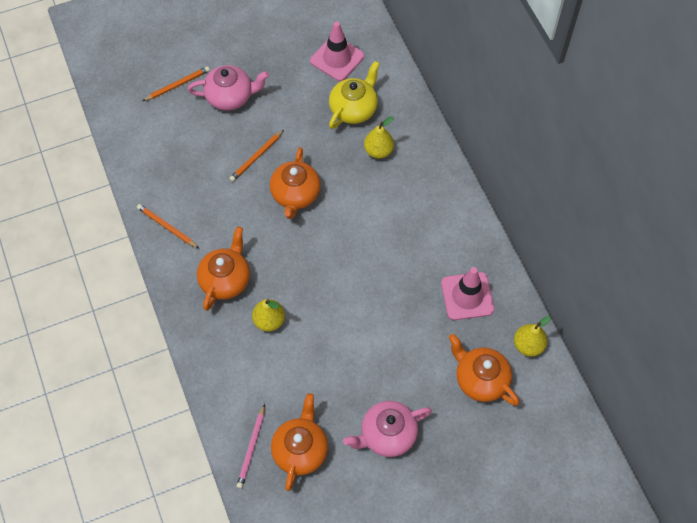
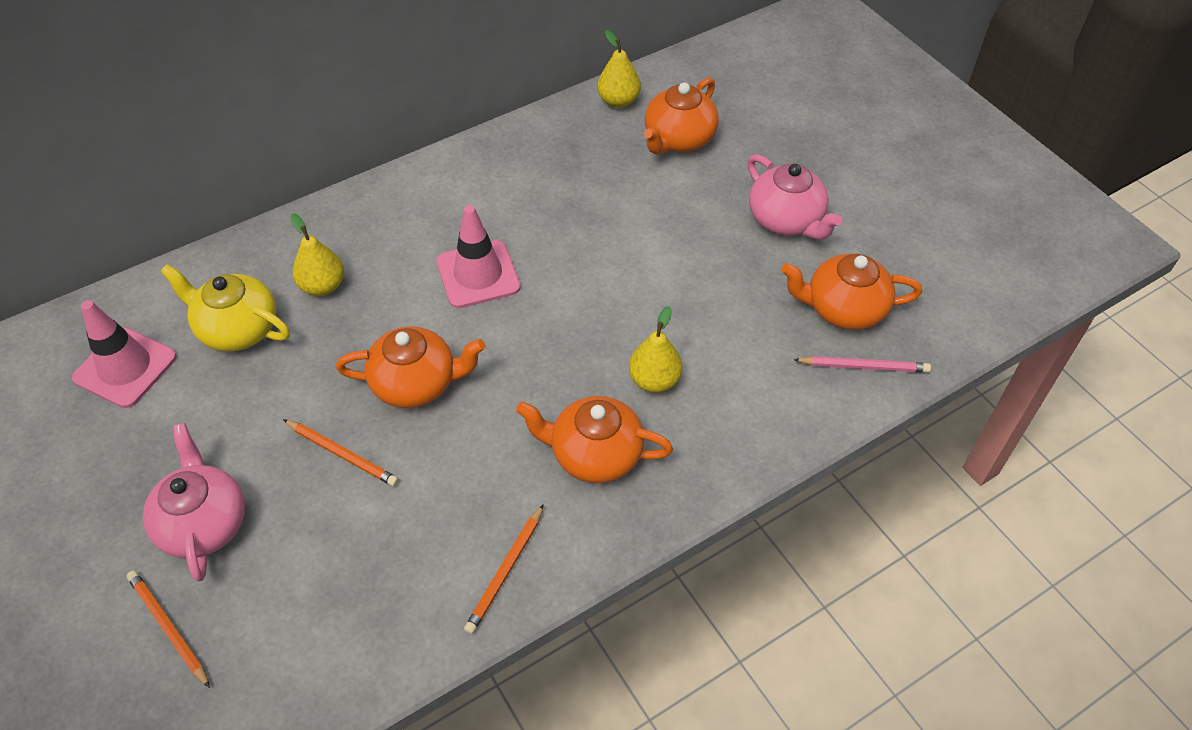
camera: 100 degrees left, 10 degrees down
(467, 296) = (561, 162): pink traffic cone -> pink traffic cone (478, 274)

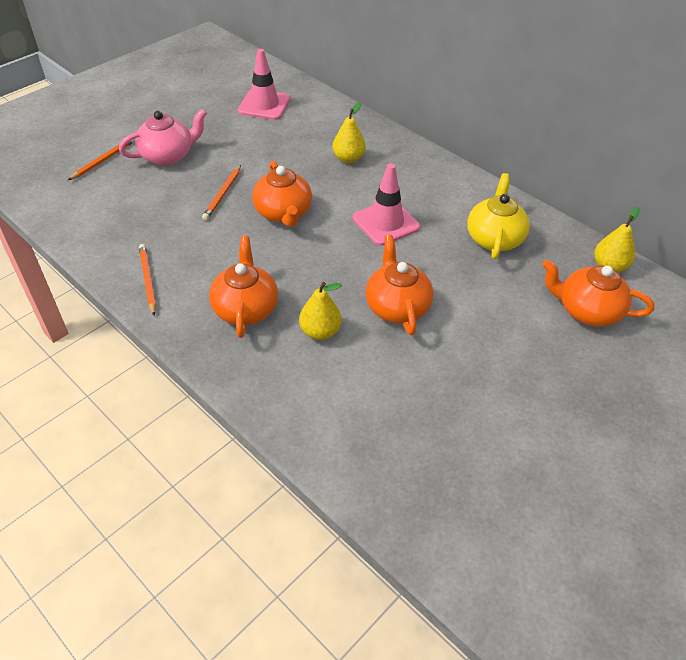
camera: 75 degrees right, 5 degrees down
(238, 329) = (303, 135): yellow teapot -> yellow teapot (494, 238)
(505, 571) = (148, 280): orange pencil -> orange pencil turned 60 degrees clockwise
(786, 220) = (530, 399): pink teapot -> none
(844, 309) = (440, 454): orange teapot -> orange teapot (397, 306)
(863, 367) = (377, 475): pink pencil -> none

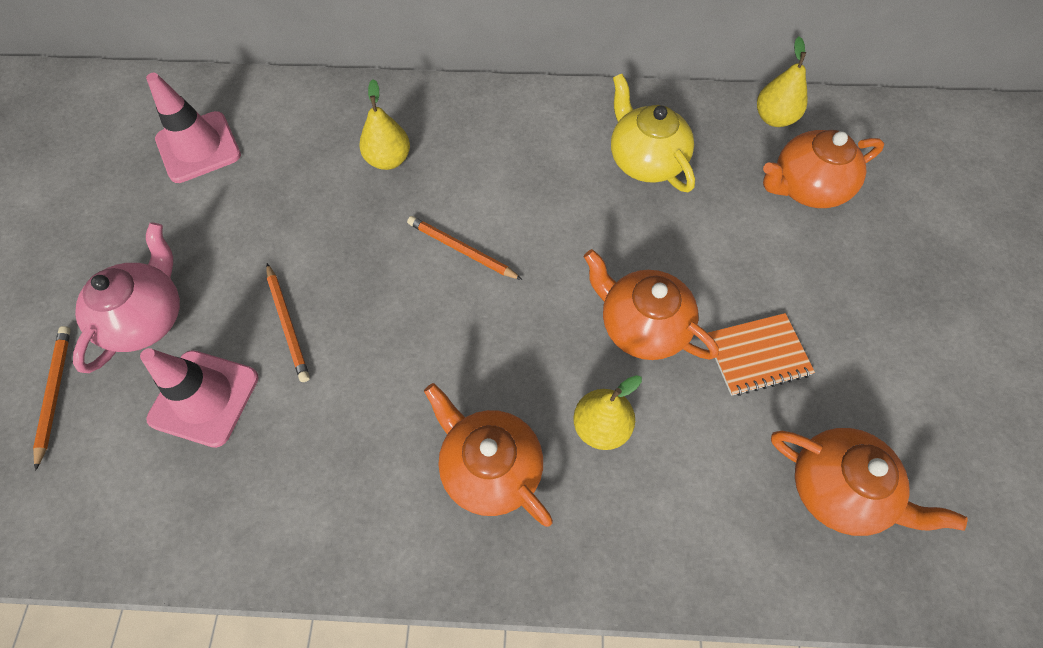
camera: 40 degrees left, 15 degrees up
(148, 280) = (328, 531): orange pencil -> orange pencil (462, 250)
(283, 213) = (393, 295): orange teapot -> orange teapot (838, 489)
(386, 223) = (520, 221): pink traffic cone -> pink traffic cone (204, 398)
(448, 363) = (757, 355): none -> orange notebook

